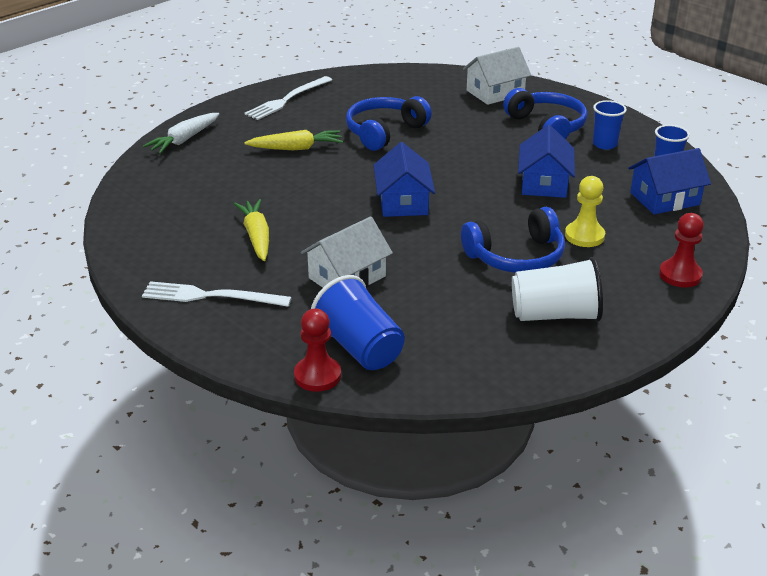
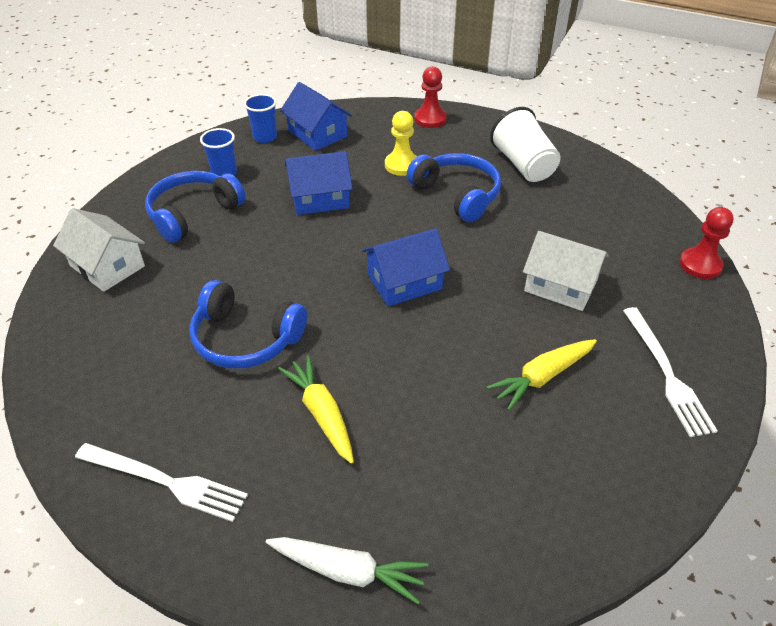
camera: 110 degrees left, 10 degrees up
(359, 347) = (647, 251): blue cup -> none

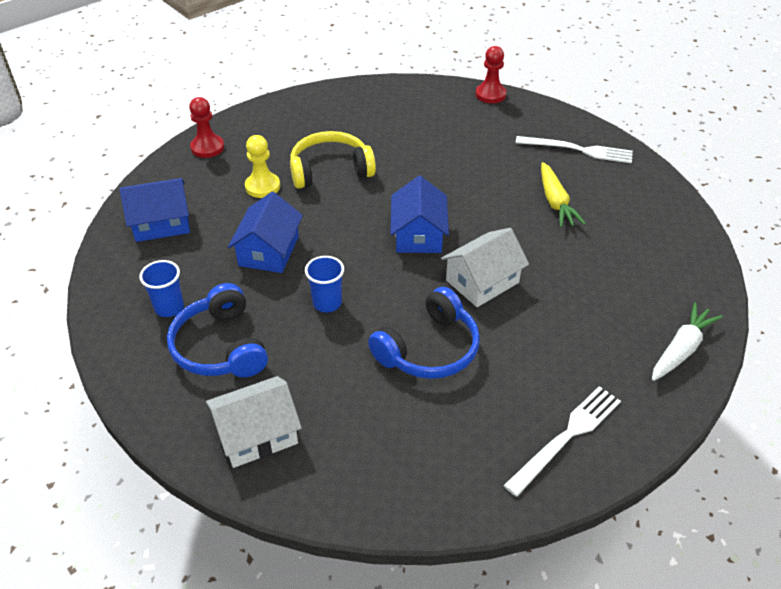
camera: 65 degrees left, 0 degrees up
(265, 137) = (131, 261): blue cup -> blue cup (327, 303)
(321, 414) = (537, 324): yellow carrot -> none
(457, 195) = (330, 170): blue headphones -> yellow headphones
(523, 165) = (320, 123): white cup -> none
(560, 286) = (472, 160): white house -> white house (482, 281)

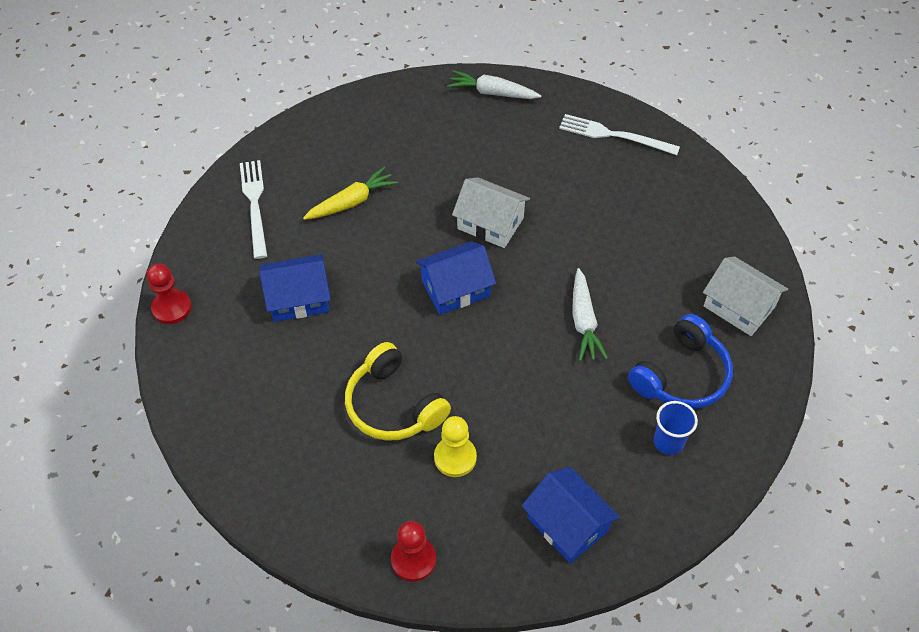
camera: 115 degrees left, 10 degrees up
(269, 251) = (548, 399): blue house -> blue house (298, 298)
(327, 303) = (584, 321): blue cup -> white carrot
(429, 349) = (588, 233): blue headphones -> none

